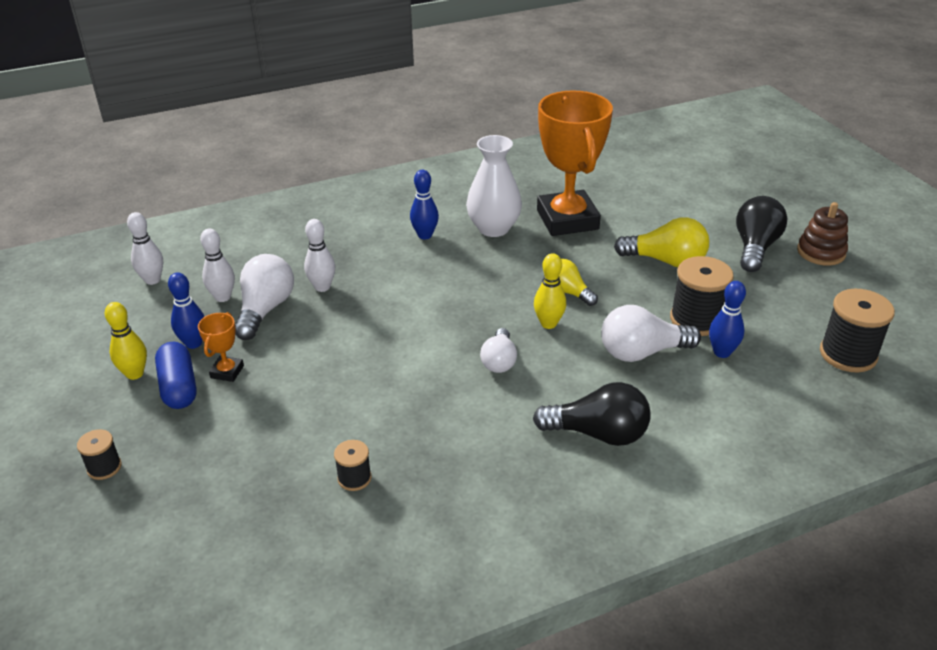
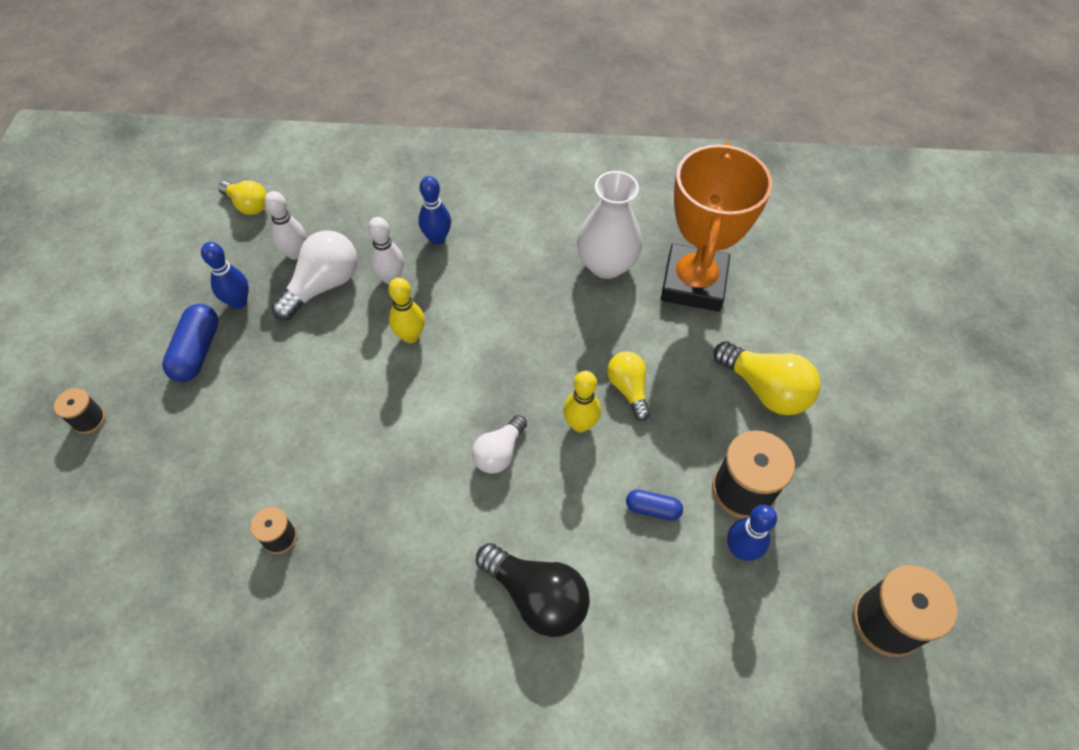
camera: 25 degrees right, 20 degrees up
(135, 374) = (171, 318): yellow bowling pin -> yellow bowling pin (410, 336)
(152, 280) = (248, 205): white bowling pin -> yellow light bulb
(227, 372) = (247, 351): orange trophy -> none
(425, 235) = (530, 247): blue bowling pin -> blue bowling pin (437, 238)
(642, 352) = (652, 509): white light bulb -> blue capsule
(755, 247) = (884, 413): black light bulb -> none
(821, 252) = (962, 454): brown stacking toy -> none

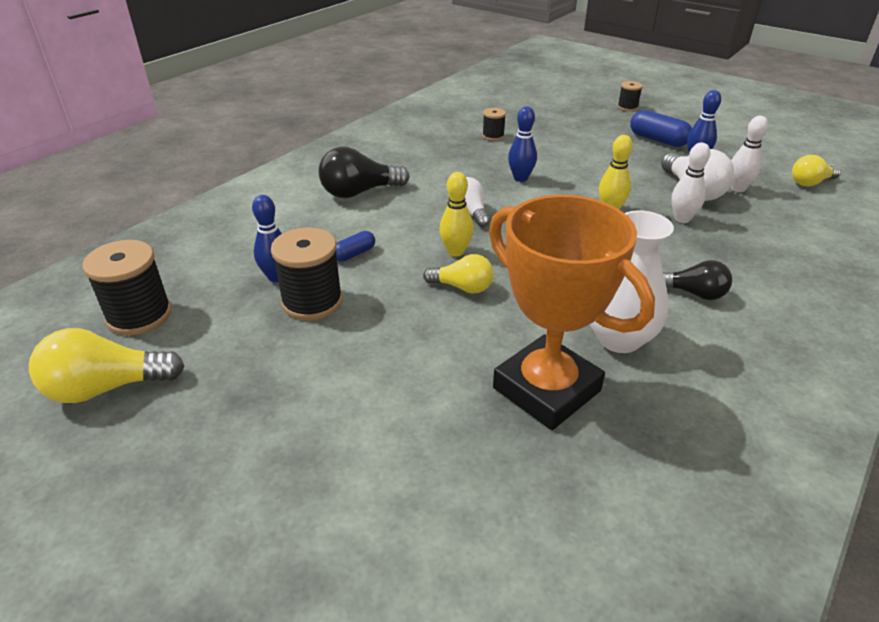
camera: 125 degrees right, 20 degrees down
(437, 238) = (720, 253): blue bowling pin -> blue bowling pin (520, 178)
(512, 240) = (694, 293): none -> black light bulb
(765, 389) = (376, 367): yellow light bulb -> yellow light bulb (106, 388)

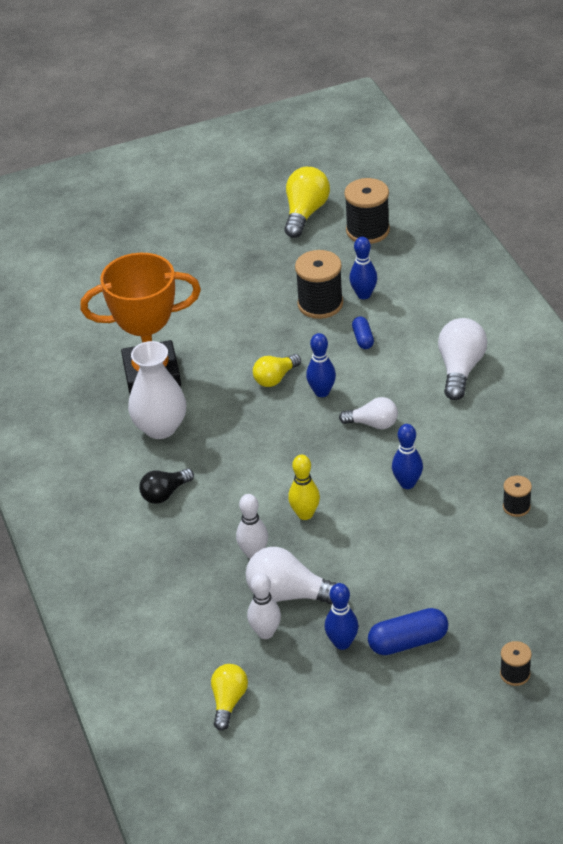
camera: 125 degrees right, 5 degrees up
(359, 192) = (460, 369): black light bulb -> white light bulb
(456, 252) = (322, 392): yellow bowling pin -> blue bowling pin

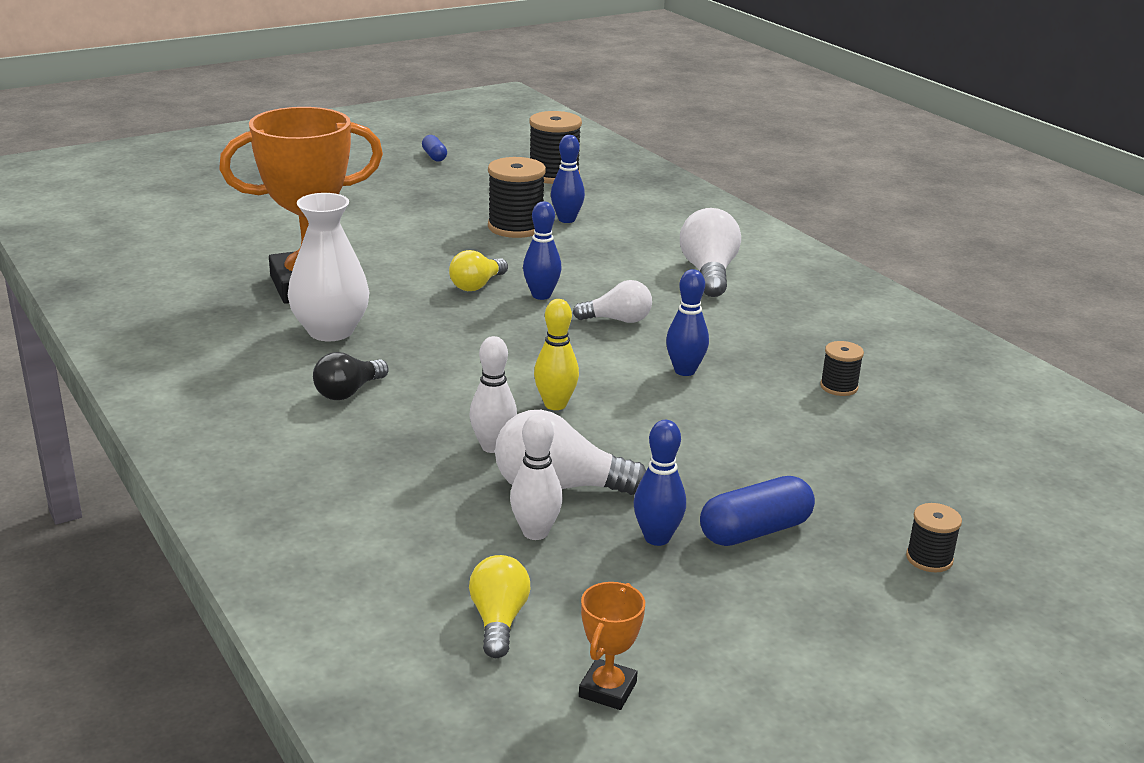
camera: 15 degrees left, 15 degrees down
(281, 757) = (608, 689): none -> orange trophy
(305, 213) = (476, 164): yellow light bulb -> none
(363, 339) = (578, 252): blue capsule -> blue capsule (434, 156)

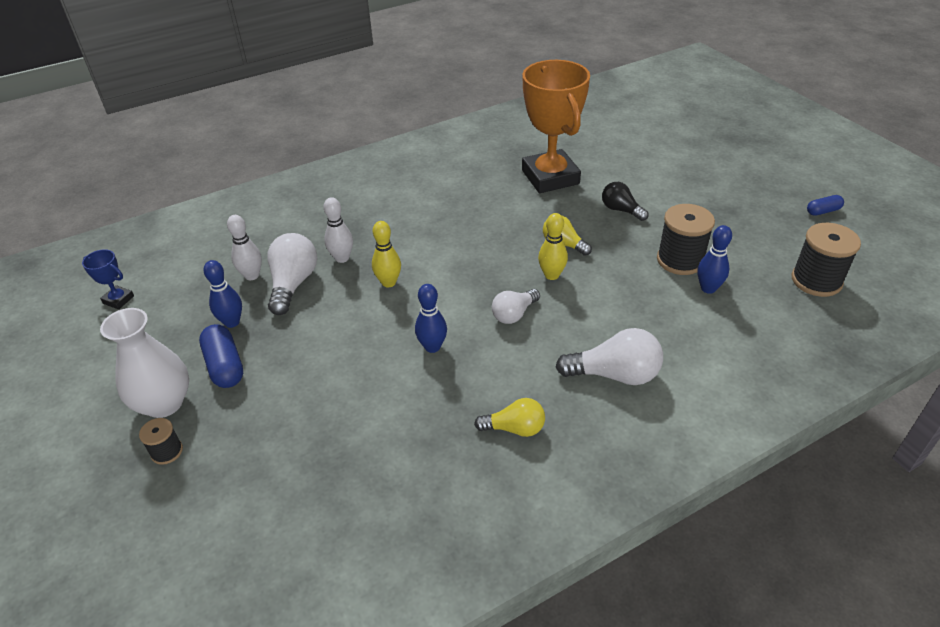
camera: 95 degrees right, 15 degrees up
(331, 331) = (486, 190): white vase -> white vase (164, 403)
(348, 392) = (410, 203): black light bulb -> black light bulb (621, 210)
(498, 620) = (184, 264): yellow light bulb -> yellow light bulb (515, 428)
(541, 295) = (551, 275): blue bowling pin -> yellow bowling pin
(608, 689) = (118, 300): orange trophy -> blue trophy
(617, 320) = (514, 314): white light bulb -> white light bulb turned 45 degrees clockwise
(839, 387) = (403, 439): black spool -> none

